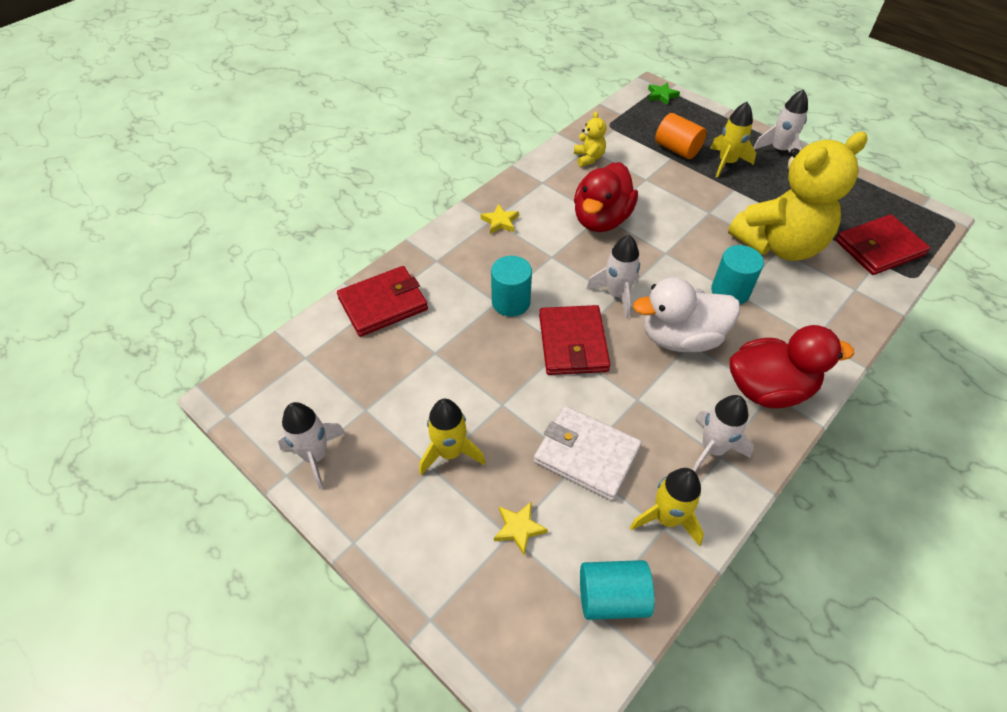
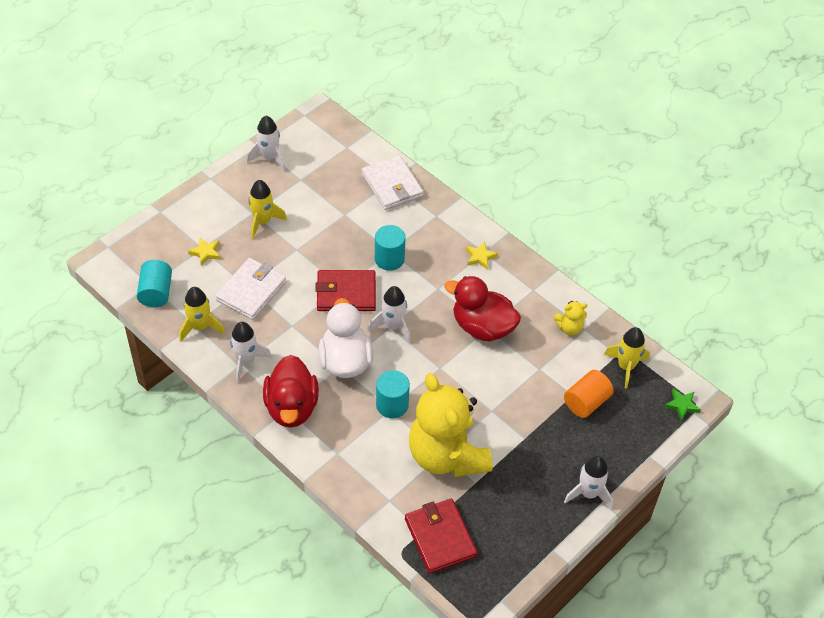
camera: 90 degrees right, 0 degrees up
(383, 304) = (392, 185): red wallet -> white wallet
(727, 163) = (566, 441): yellow rocket -> yellow rocket (626, 366)

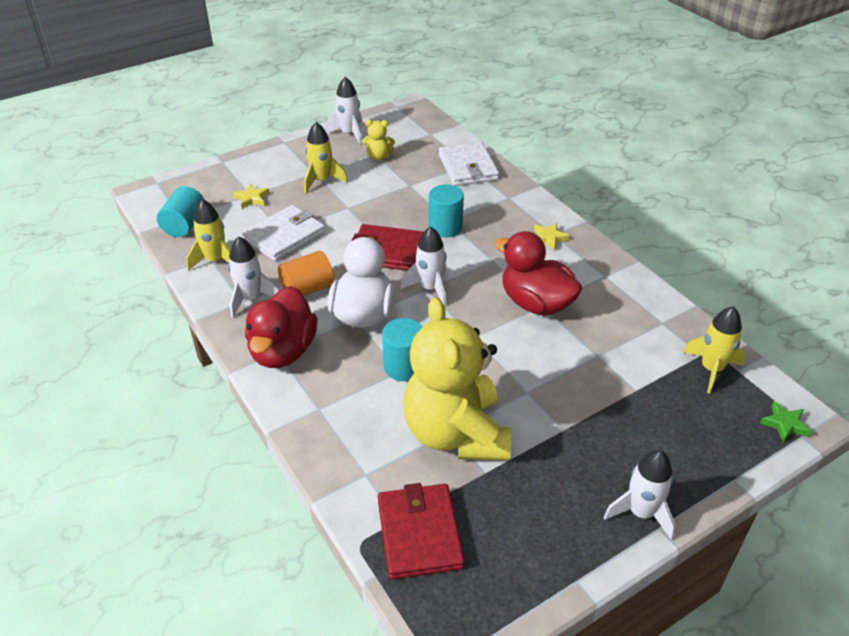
camera: 15 degrees right, 10 degrees down
(569, 328) = (643, 318): yellow teddy bear -> yellow teddy bear (378, 156)
(586, 402) = (653, 401): orange cylinder -> orange cylinder (307, 289)

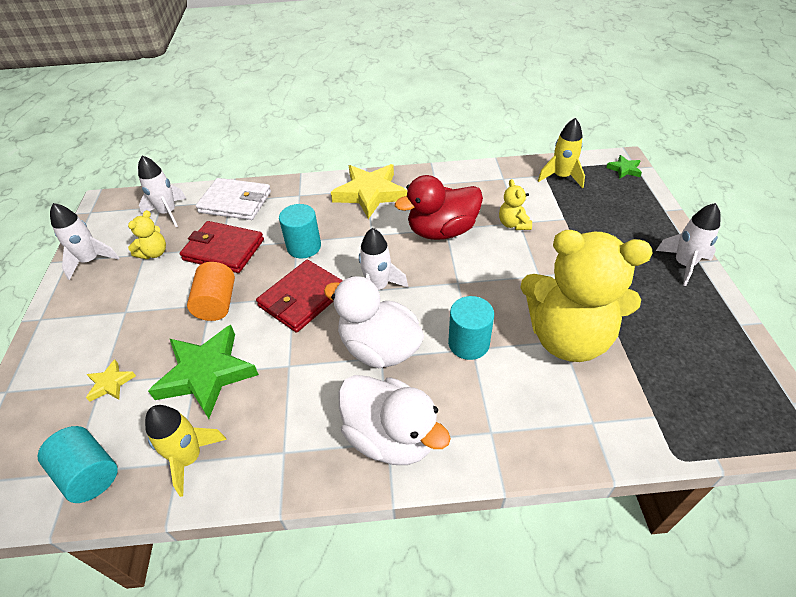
camera: 60 degrees left, 5 degrees up
(250, 299) = (285, 441): white rocket -> white rocket (168, 213)
(283, 351) = (390, 437): red duck -> white duck
(284, 236) = (206, 374): white wallet -> green star
(307, 289) = (309, 382): orange cylinder -> orange cylinder (217, 303)
(322, 180) = (145, 309): yellow rocket -> none
(419, 534) = (675, 406): red wallet -> red wallet (224, 250)
(549, 238) = (370, 194): yellow star -> yellow star, size x2.17
(590, 351) = (513, 224): none -> yellow teddy bear

